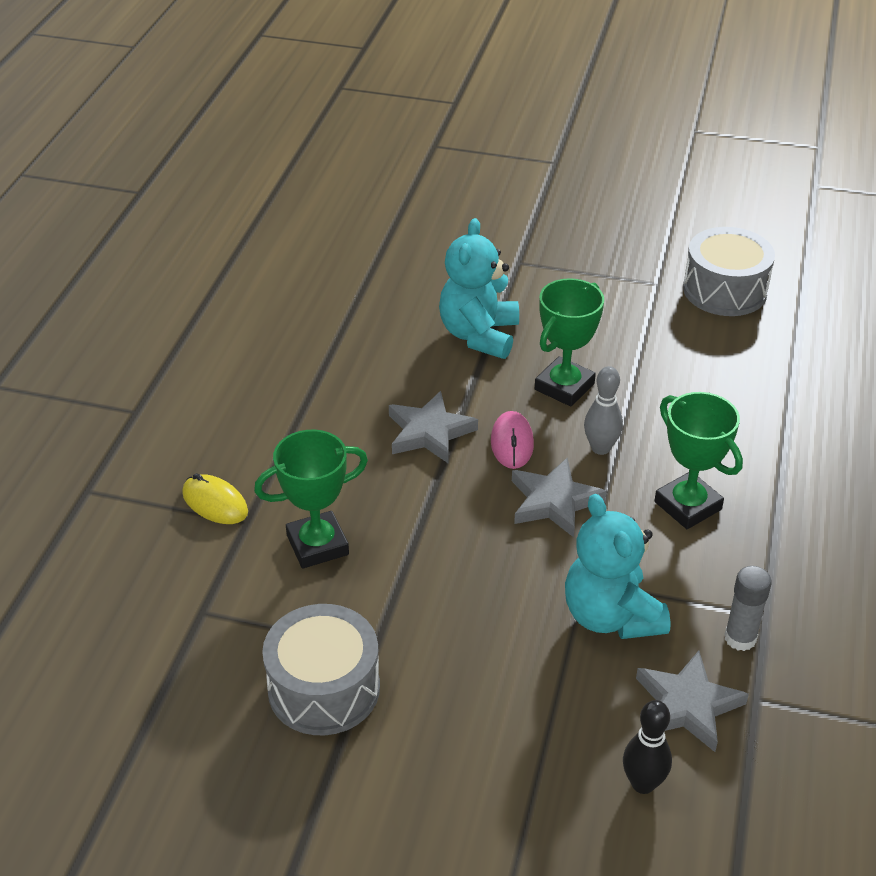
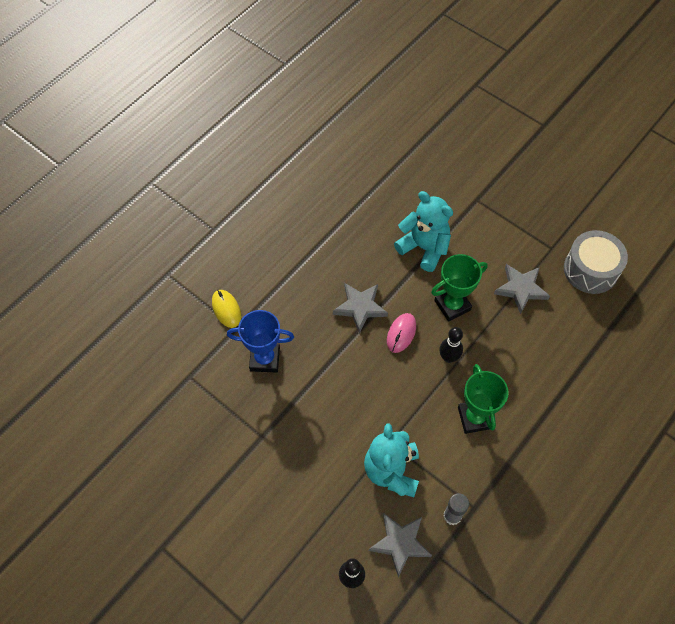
camera: 25 degrees right, 20 degrees up
(317, 545) = (265, 359): green trophy -> blue trophy
(324, 688) = (226, 450): grey drum -> none
(479, 335) = (424, 248): turquoise teddy bear -> turquoise teddy bear turned 90 degrees clockwise
(554, 501) = (402, 383): grey star -> grey star (521, 289)
(600, 448) = (448, 357): grey bowling pin -> black bowling pin

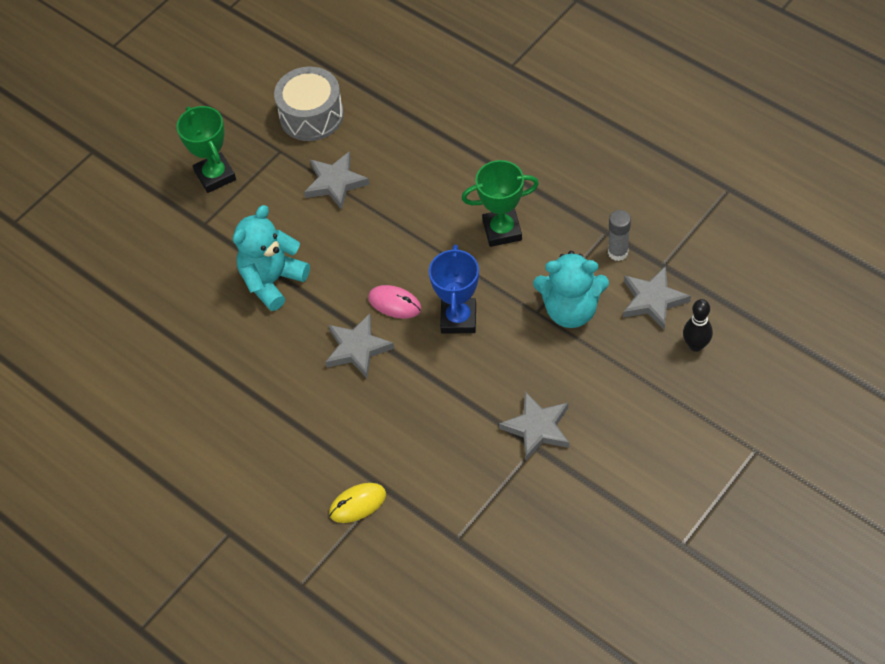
camera: 85 degrees left, 5 degrees down
(265, 359) = (430, 452): blue trophy -> blue trophy (458, 319)
(279, 438) = (537, 428): none -> grey star
(448, 357) = (426, 255): black bowling pin -> none
(452, 305) = (356, 251): green trophy -> green trophy (215, 175)

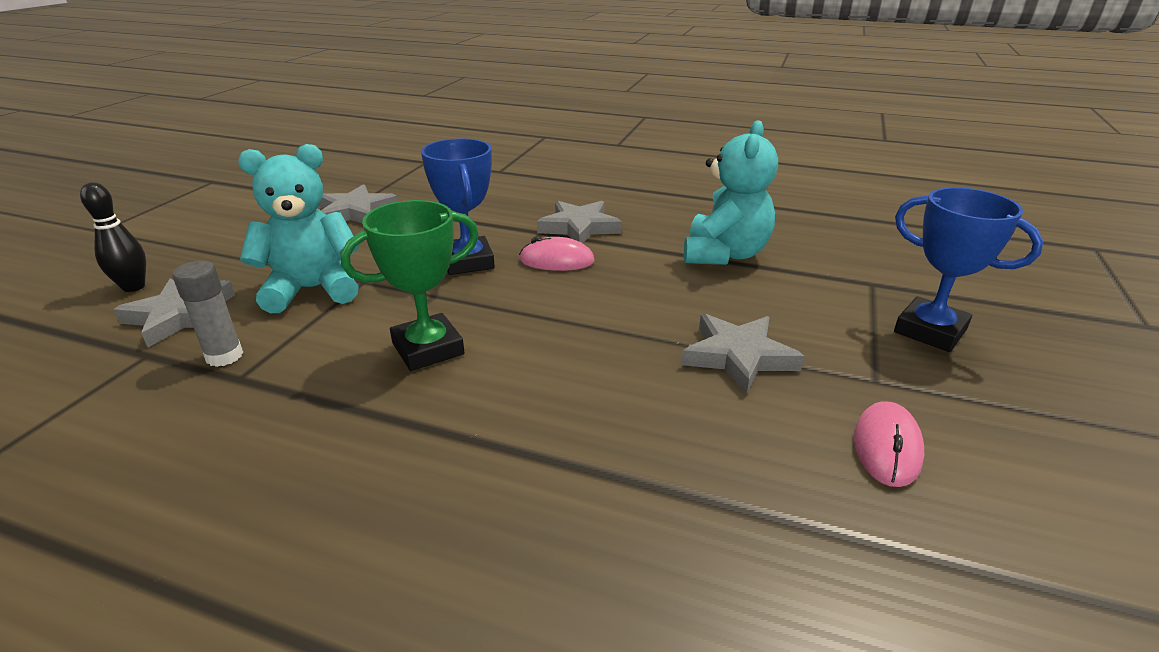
camera: 155 degrees right, 25 degrees down
(215, 175) = (930, 331): green trophy -> blue trophy
(311, 115) = (886, 447): grey drum -> pink mouse
(357, 504) = (521, 163): yellow mouse -> none

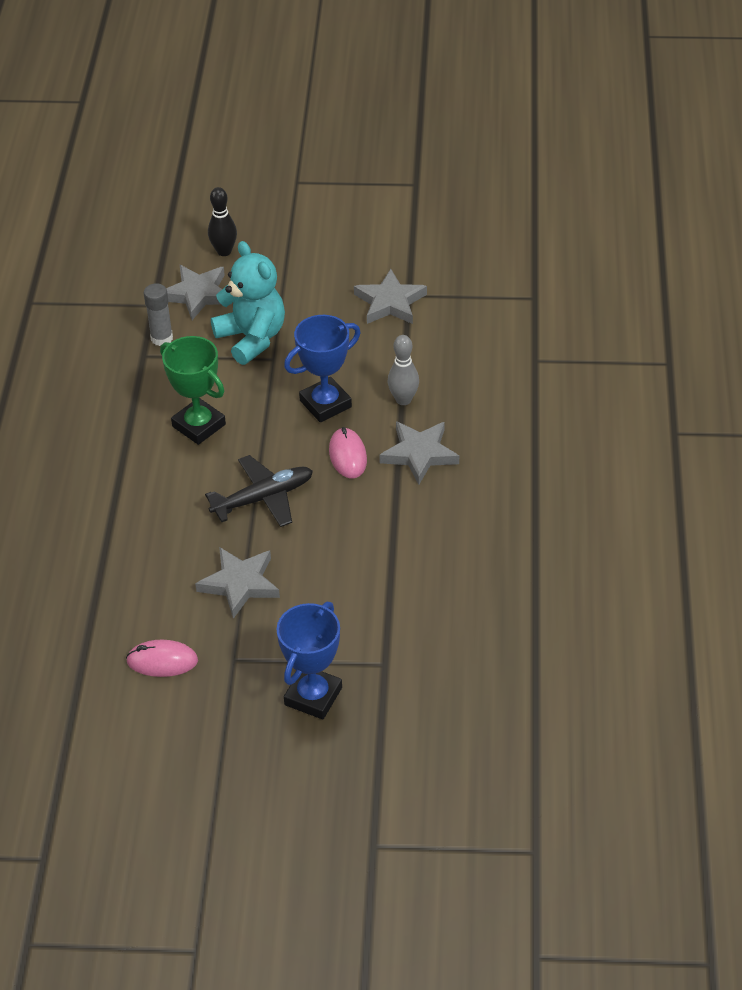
camera: 75 degrees right, 15 degrees up
(498, 224) = (403, 399): none -> grey bowling pin
(593, 319) = (263, 498): none -> black plane
(724, 254) = (402, 561): turquoise teddy bear -> none

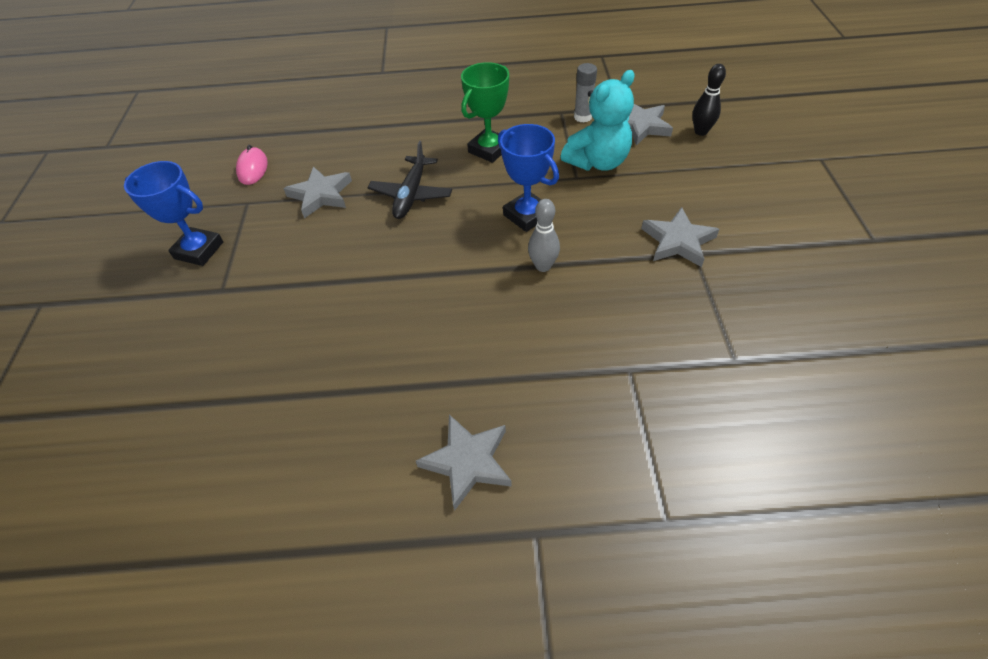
camera: 85 degrees right, 5 degrees up
(263, 498) = (411, 194): black plane -> black plane turned 45 degrees clockwise
(348, 455) = (464, 237): pink mouse -> none
(419, 454) = (471, 286): grey star -> grey star (467, 462)

